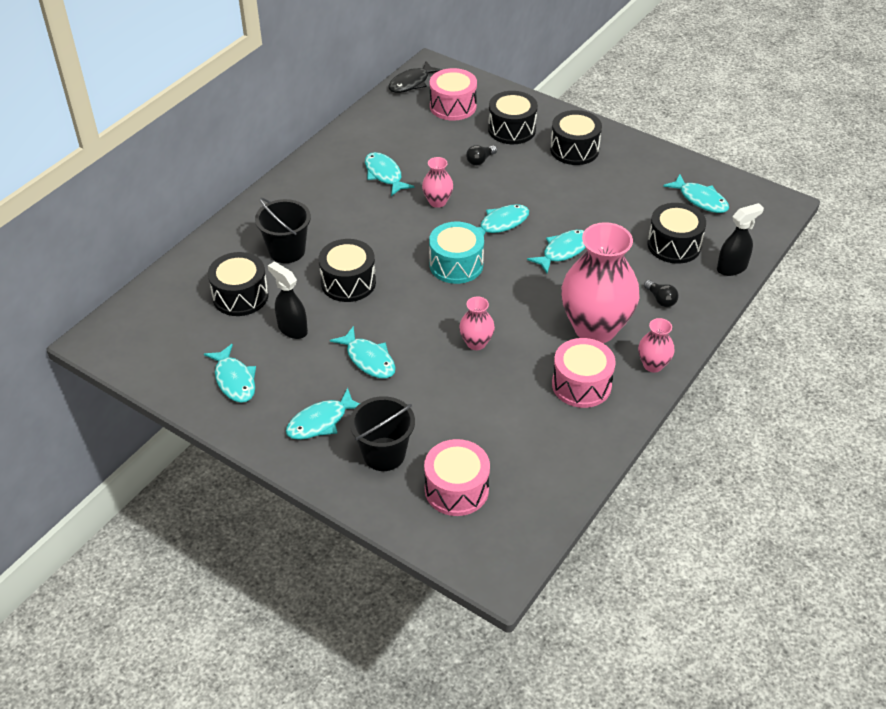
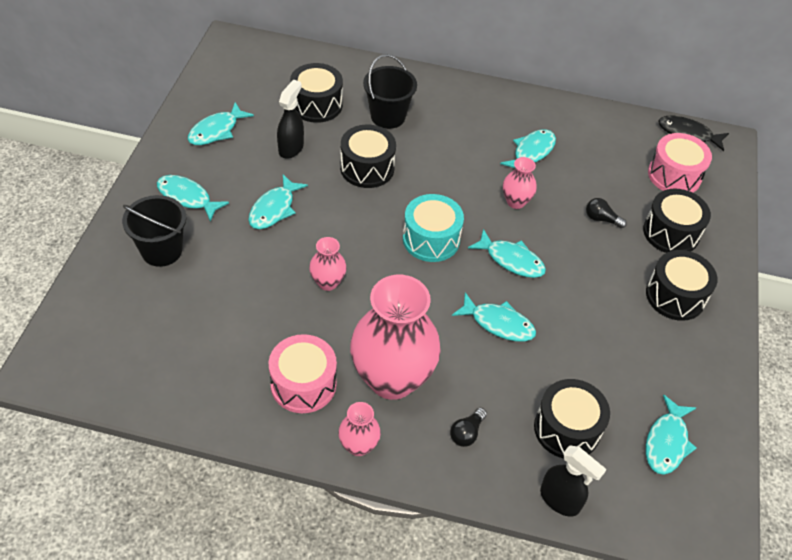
camera: 65 degrees right, 5 degrees up
(456, 489) = (134, 314): pink drum -> none

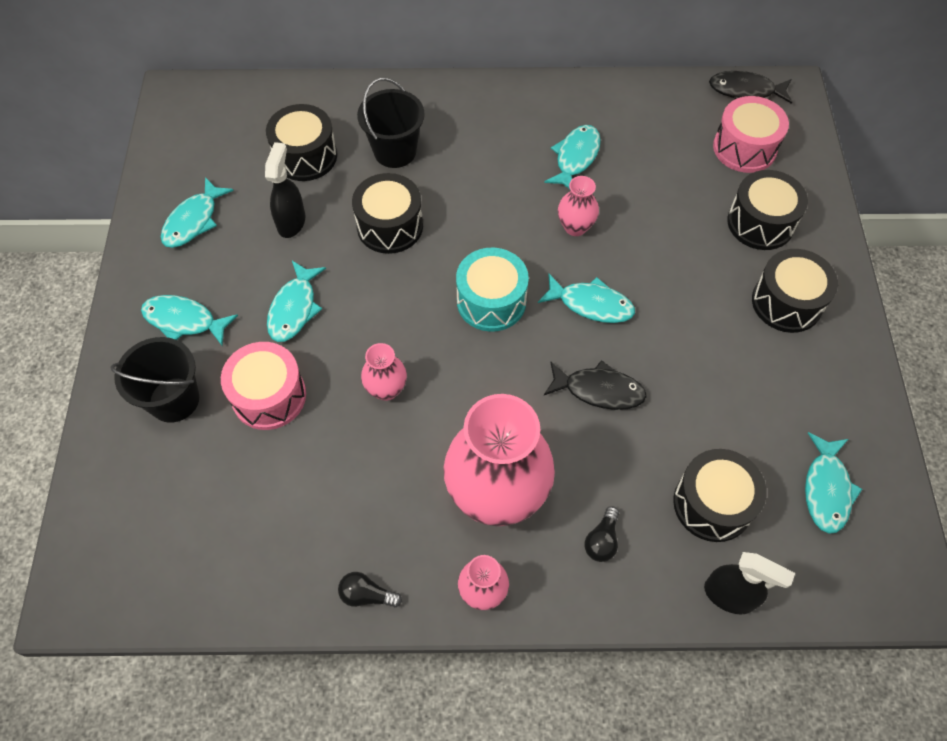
camera: 10 degrees left, 10 degrees up
(303, 384) = (396, 530): pink drum -> pink drum (269, 396)
(498, 323) = (599, 390): turquoise fish -> black fish
(601, 219) = (678, 225): black light bulb -> black light bulb (367, 595)

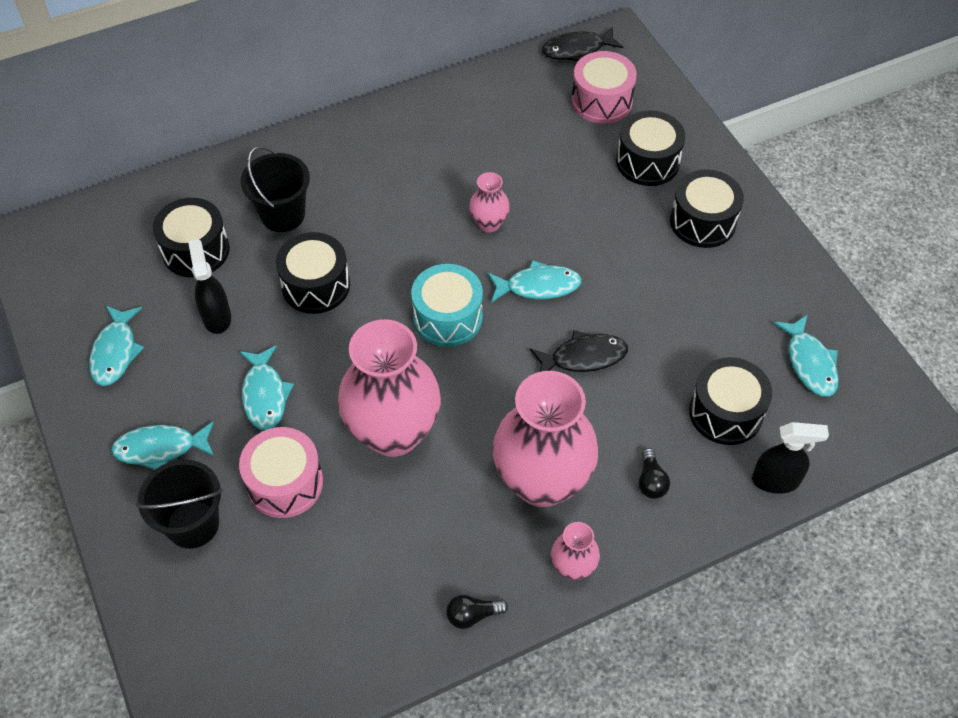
camera: 25 degrees left, 5 degrees down
(386, 389) = (393, 432): pink vase -> pink vase, size x2.20
(575, 157) = (456, 161): turquoise fish -> none

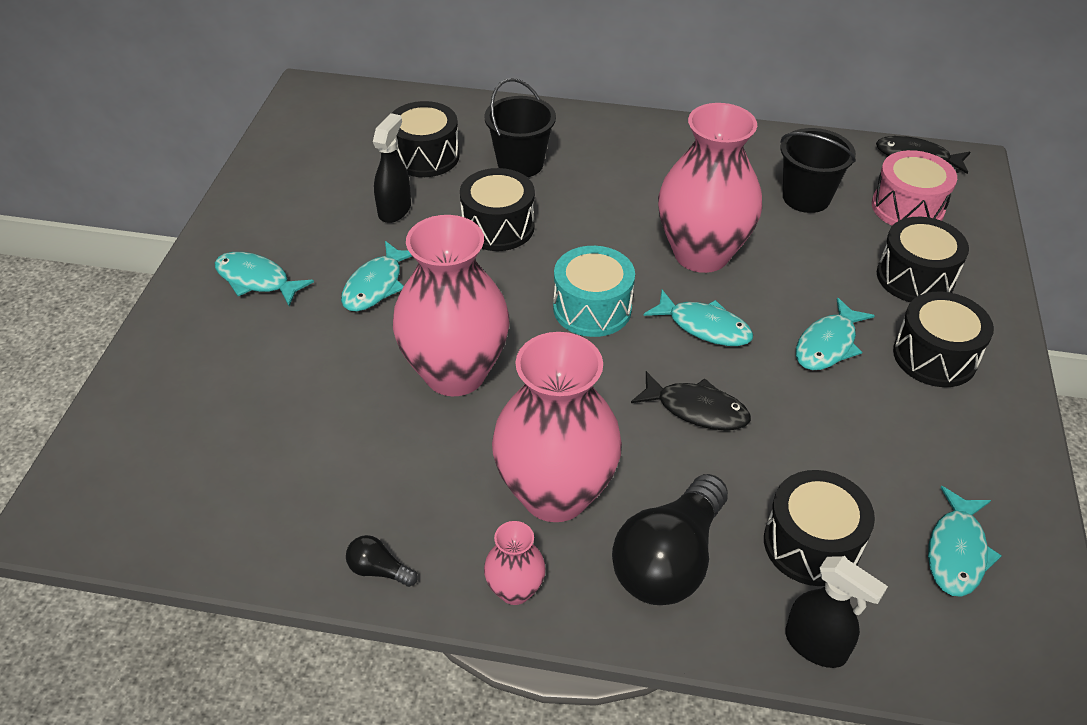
camera: 35 degrees right, 10 degrees down
(115, 352) = (294, 196): turquoise fish -> turquoise fish (828, 344)
(193, 524) = (223, 349): black bucket -> black bucket (806, 197)
(285, 483) = (325, 360): pink drum -> none
(489, 223) = (701, 254): pink vase -> pink vase, size x2.20
(651, 481) = (669, 560): black light bulb -> black light bulb, size x2.33

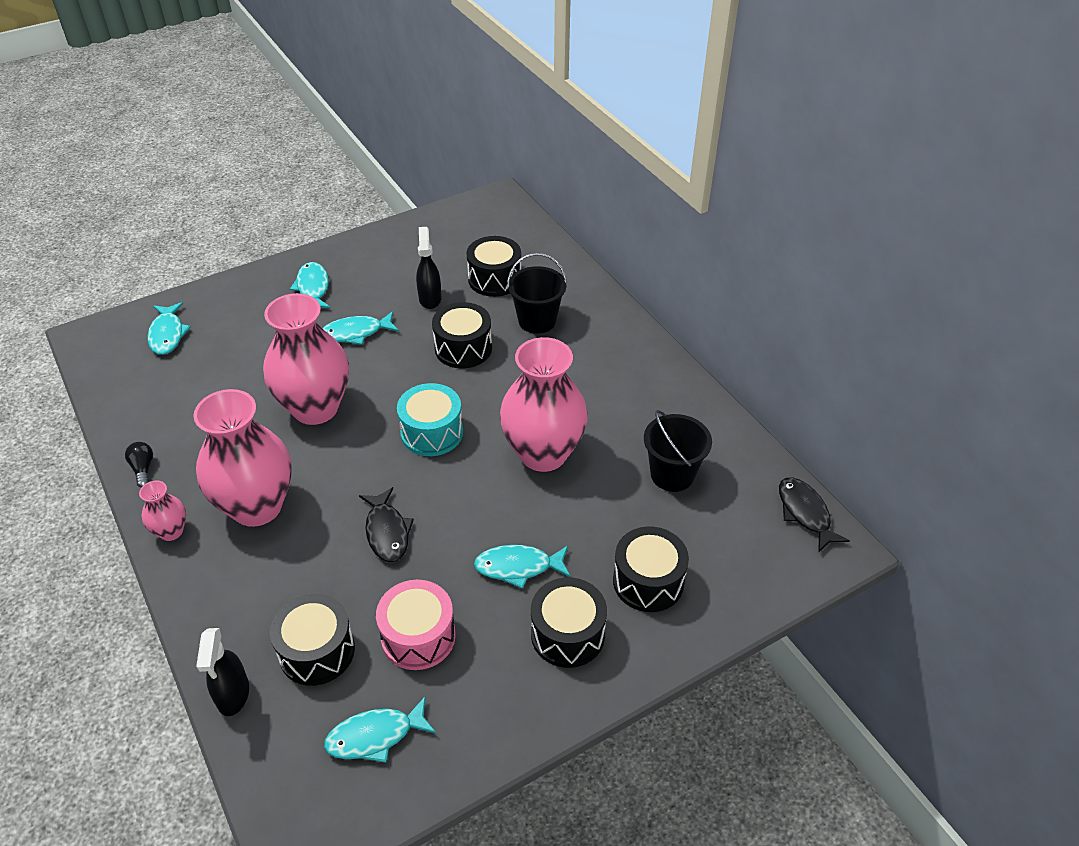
camera: 50 degrees right, 0 degrees up
(394, 210) = (430, 298): black spray bottle -> black spray bottle turned 75 degrees counterclockwise
(669, 560) = (246, 587): black light bulb -> none
(704, 327) = (470, 494): turquoise fish -> turquoise fish (167, 334)
(907, 208) = (731, 537): pink drum -> pink drum (418, 636)

